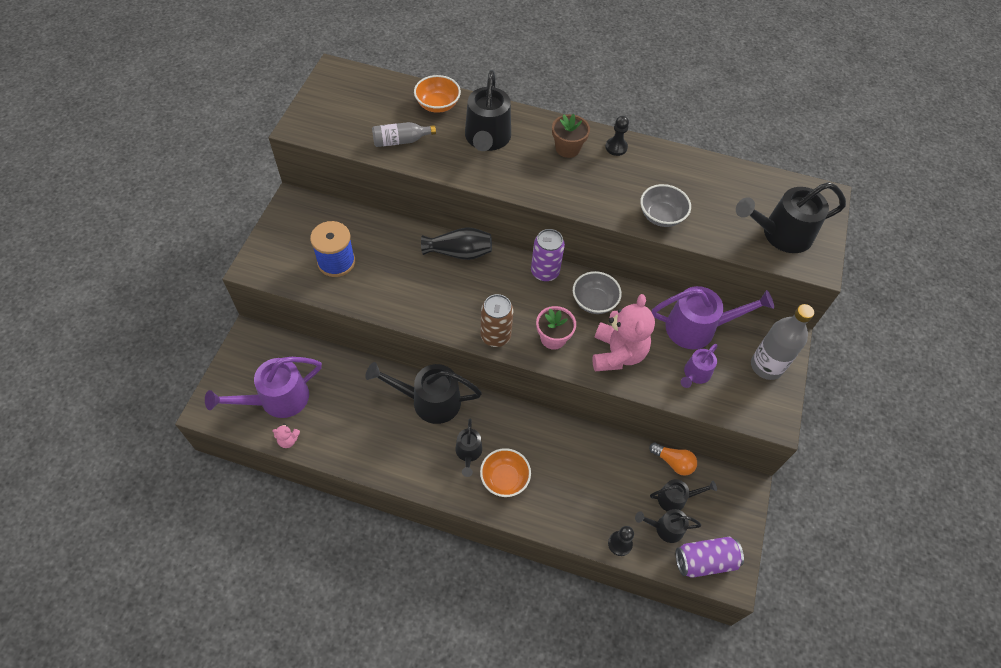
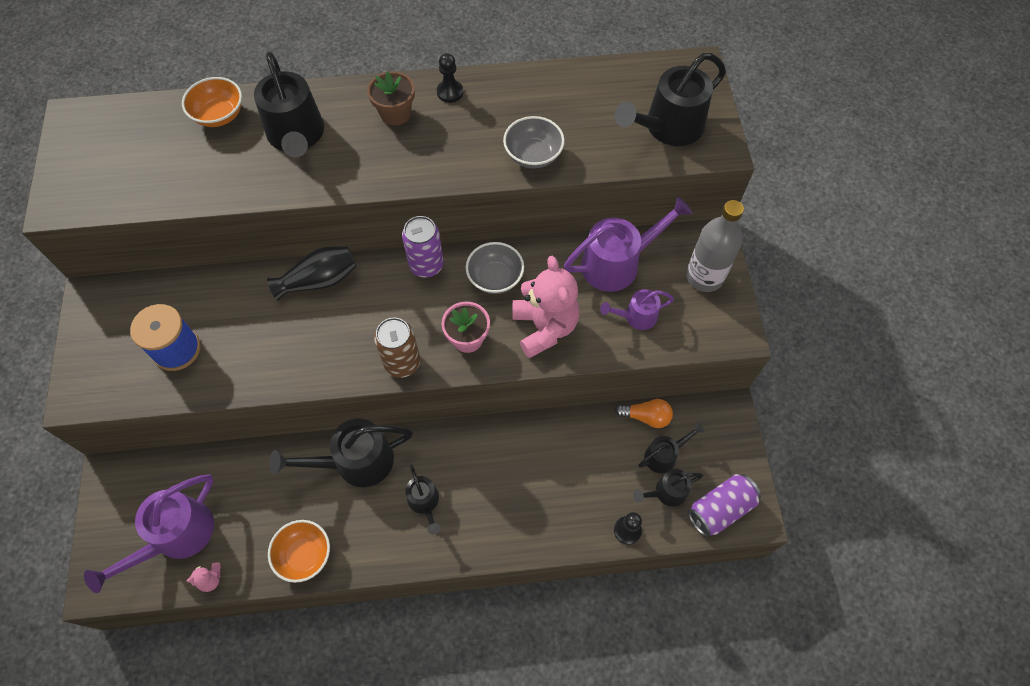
camera: 20 degrees left, 5 degrees up
(400, 141) = (193, 176): grey bottle -> none
(504, 479) = (476, 514): orange bowl -> orange bowl (304, 555)
(695, 374) = (636, 317): purple watering can -> purple watering can turned 60 degrees clockwise

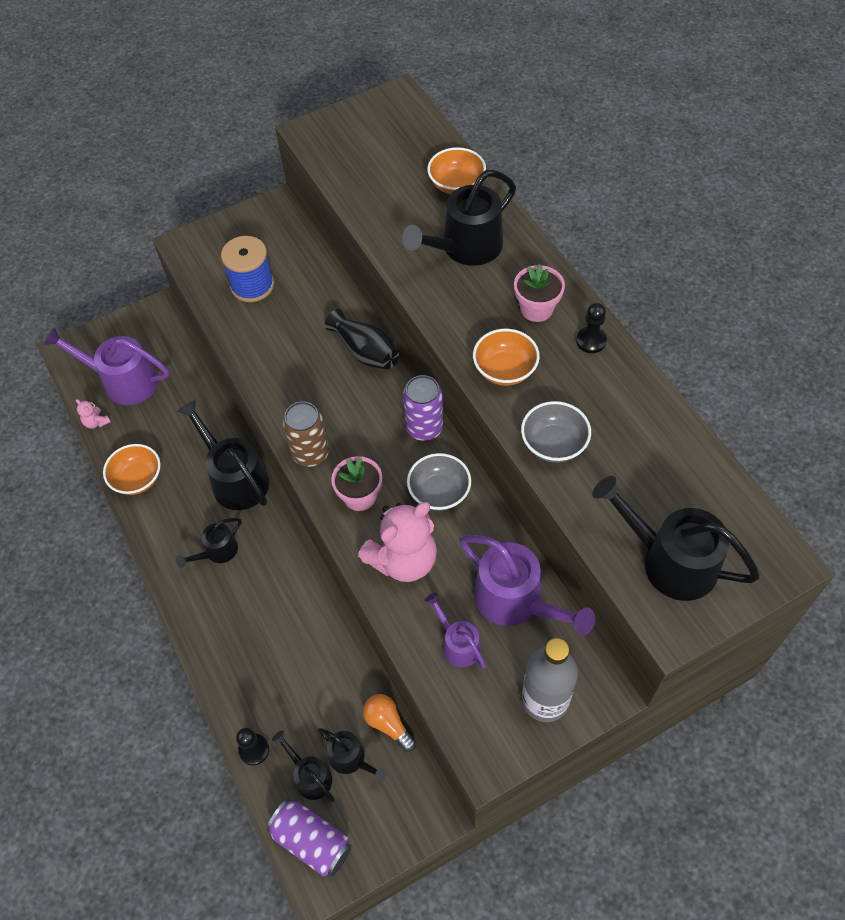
camera: 70 degrees right, 5 degrees down
(395, 113) = (536, 309): brown flower pot -> pink flower pot
(443, 158) = (505, 370): none -> orange bowl
(646, 417) = (388, 724): orange light bulb -> orange light bulb turned 150 degrees clockwise

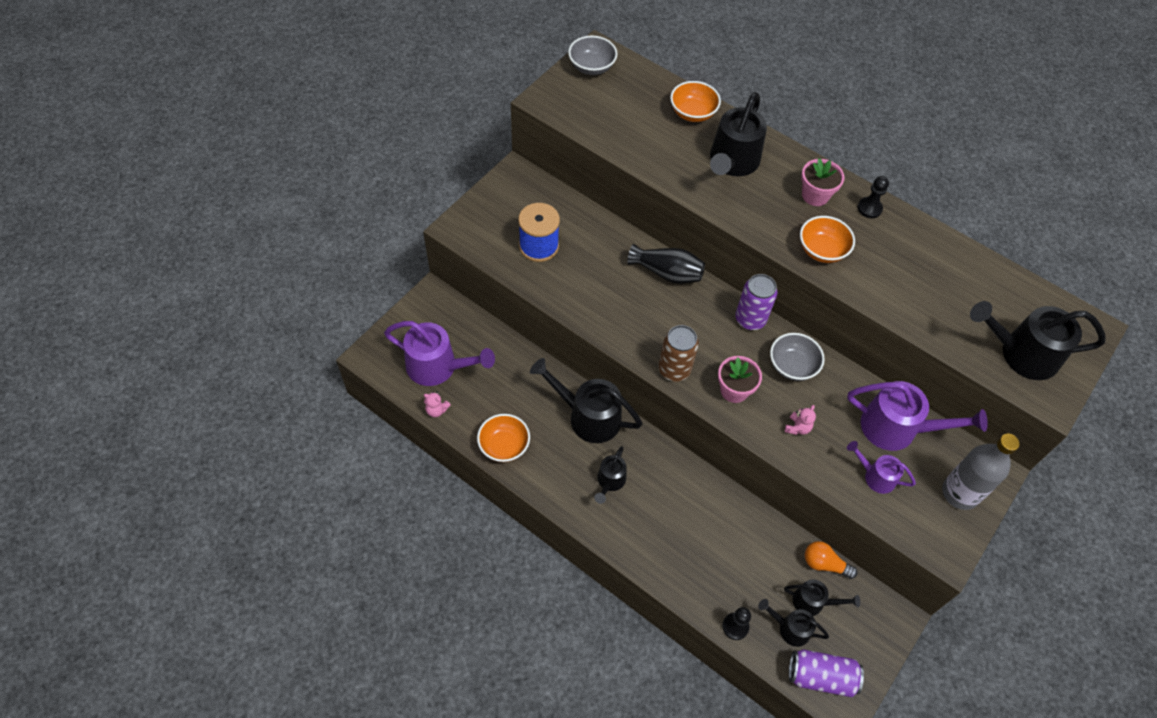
camera: 30 degrees left, 0 degrees up
(123, 381) = (438, 367): purple watering can -> purple watering can turned 150 degrees counterclockwise
(403, 560) = (797, 428): pink teddy bear -> pink teddy bear, size x0.42
(554, 444) = (892, 295): grey bowl -> grey bowl (591, 67)

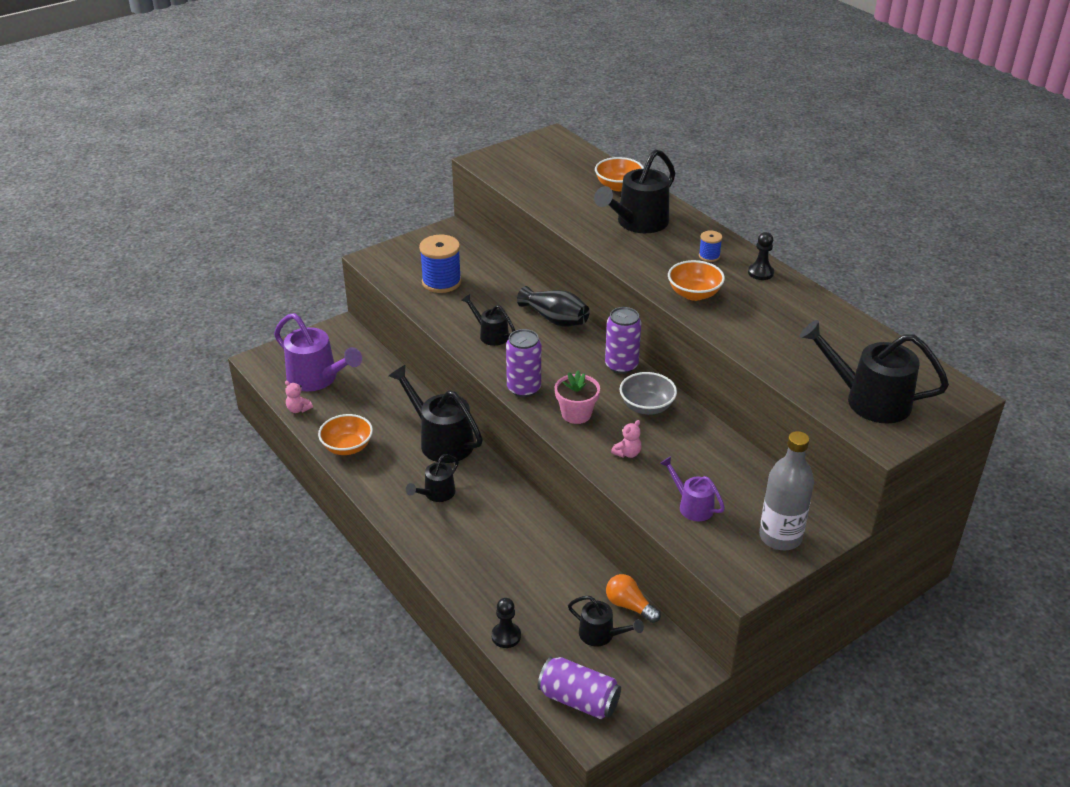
camera: 20 degrees right, 20 degrees down
(591, 67) = (540, 145): grey bowl -> none
(674, 369) = (524, 388): brown can -> purple can
(789, 628) = (564, 651): black watering can -> black watering can (490, 334)
(815, 195) = (709, 256): pink flower pot -> blue spool
(897, 428) = (736, 473): purple watering can -> none

